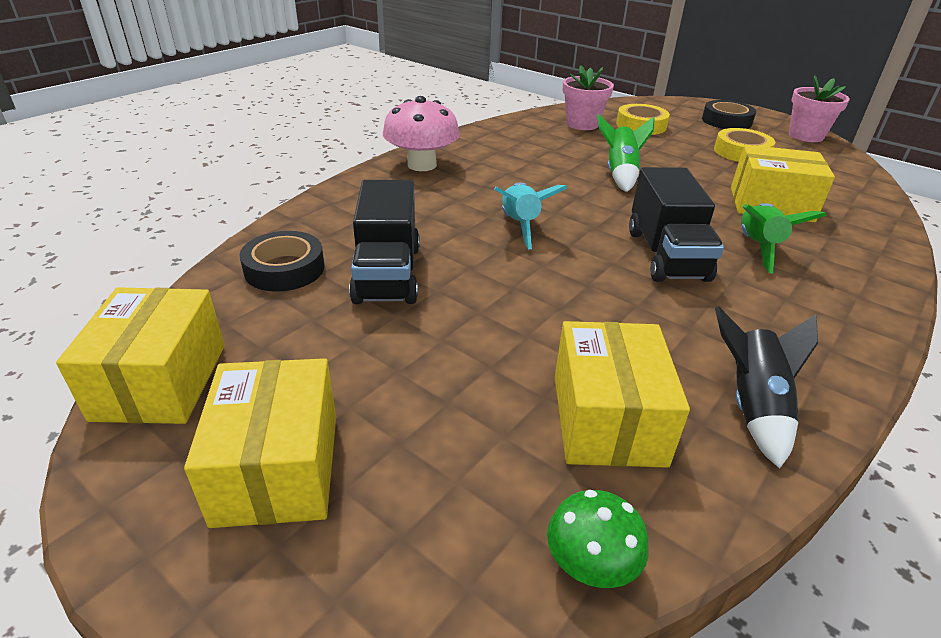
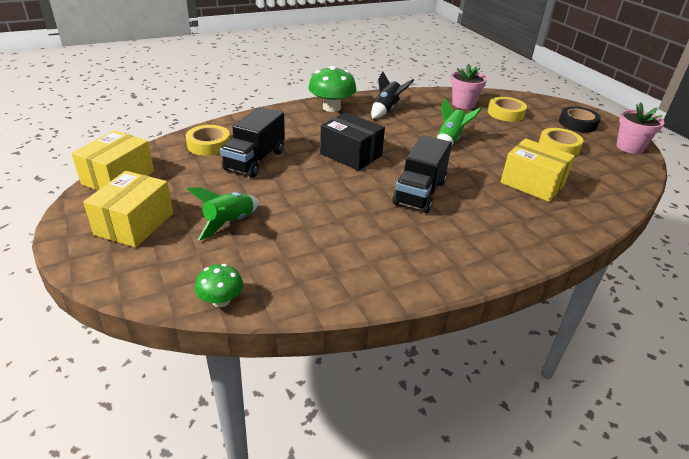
camera: 25 degrees right, 0 degrees up
(284, 269) = (209, 145): black tape -> yellow tape
(422, 165) = (331, 108): pink mushroom -> green mushroom
(520, 226) = (351, 155): turquoise rocket -> black box
(607, 419) = (291, 255): yellow box -> none
(752, 406) = (372, 275): black rocket -> black rocket (386, 110)
(758, 247) = (485, 205): green rocket -> green rocket (229, 223)

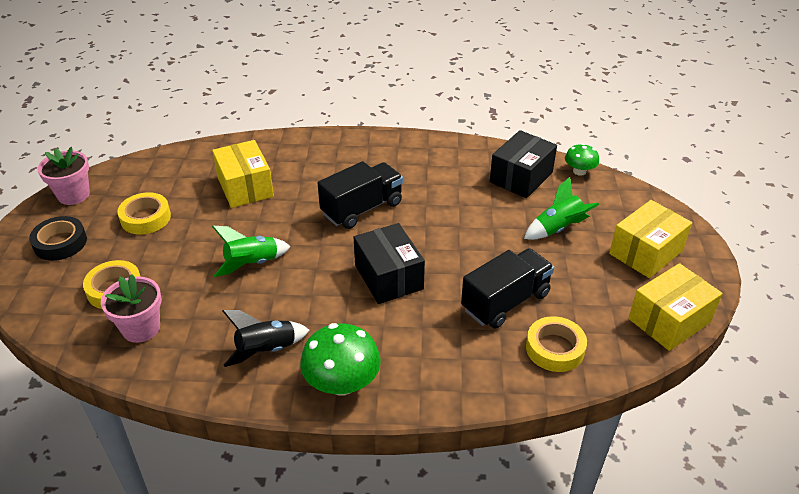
camera: 150 degrees left, 5 degrees up
(291, 269) = (521, 177): none -> black box

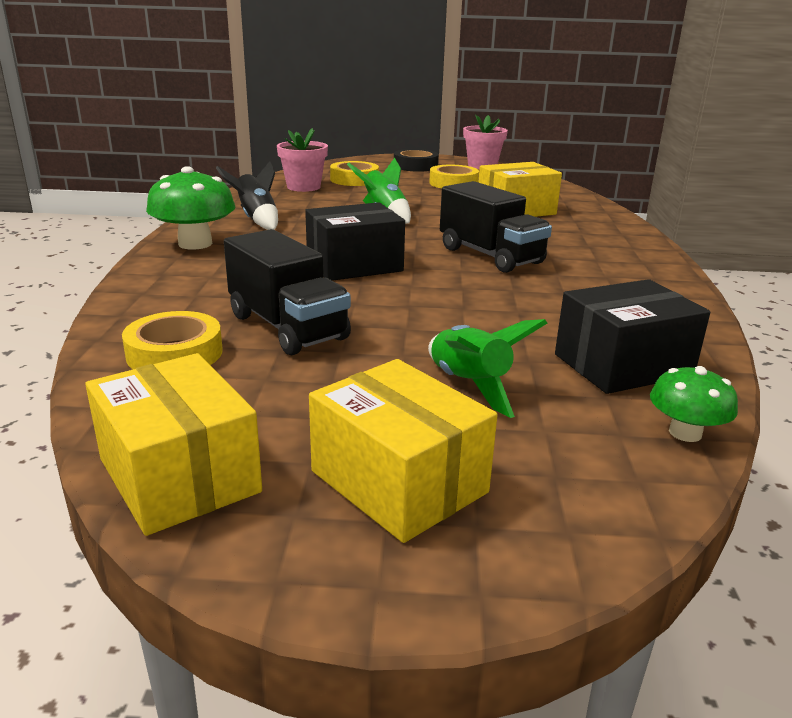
camera: 90 degrees right, 15 degrees down
(521, 177) = (622, 365): black box -> black box turned 60 degrees counterclockwise

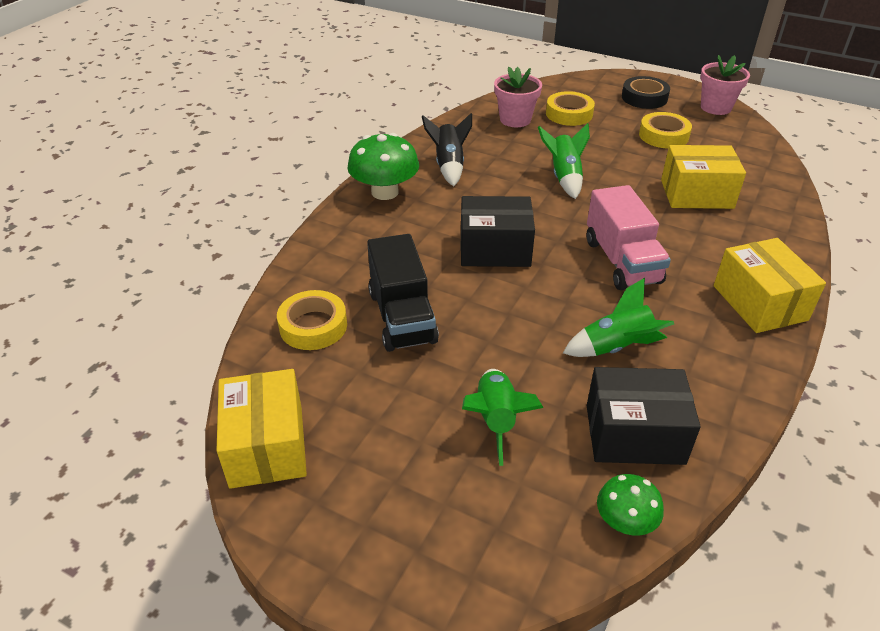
camera: 25 degrees right, 15 degrees up
(398, 481) = (391, 496): yellow box -> yellow box (759, 303)
(490, 256) = (622, 261): black truck -> pink truck
(542, 309) = (616, 347): none -> green rocket

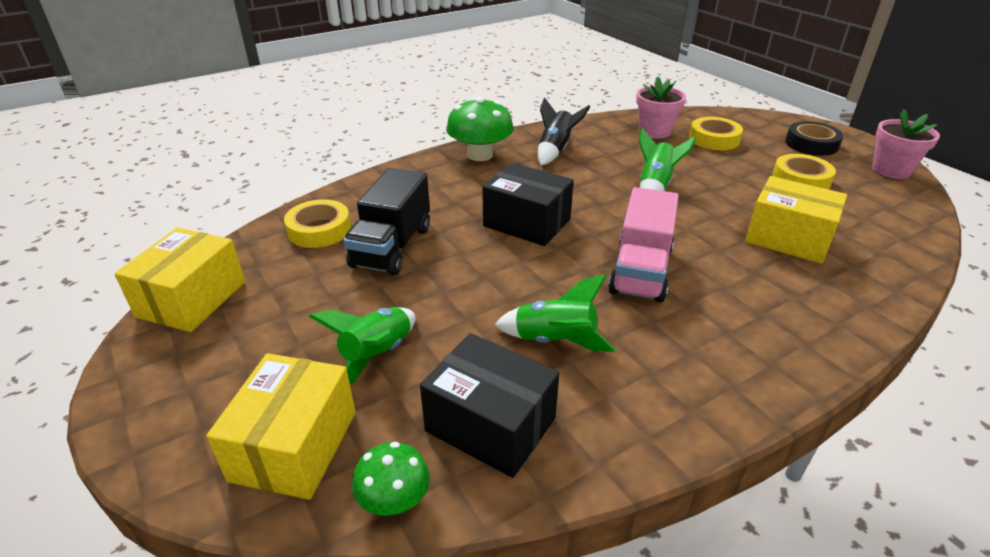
camera: 30 degrees right, 5 degrees down
(759, 303) = (762, 360): yellow box -> yellow box (294, 446)

